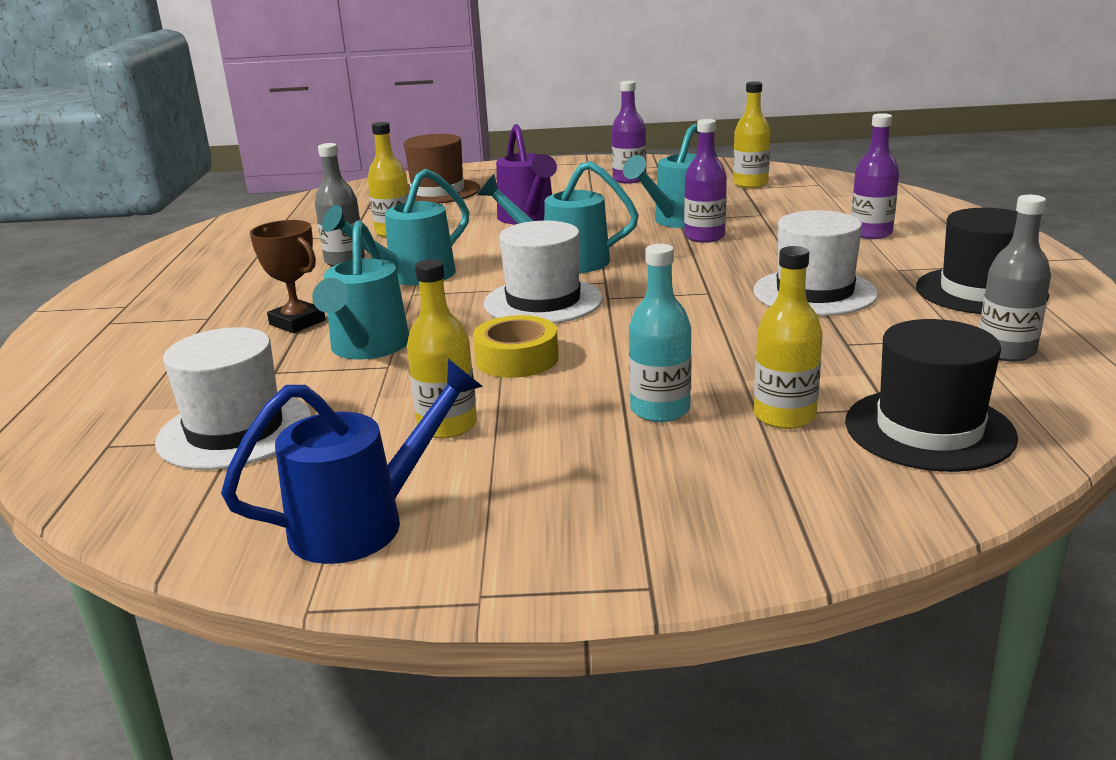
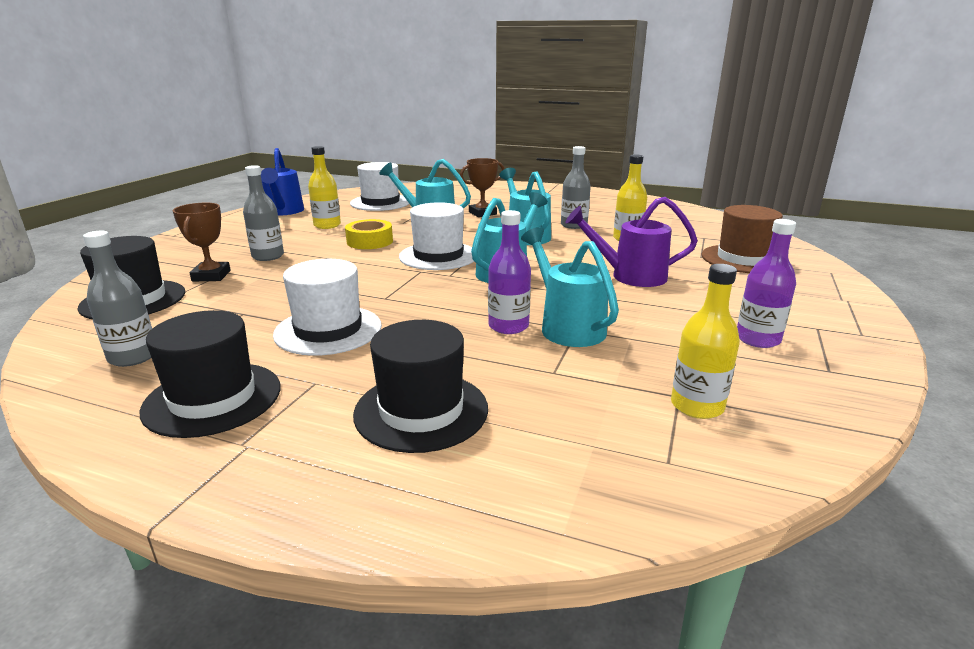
camera: 110 degrees right, 0 degrees up
(660, 410) = (268, 256): turquoise bottle -> grey bottle
(784, 416) = (211, 276): yellow bottle -> brown trophy
(871, 233) = (421, 411): purple bottle -> black hat

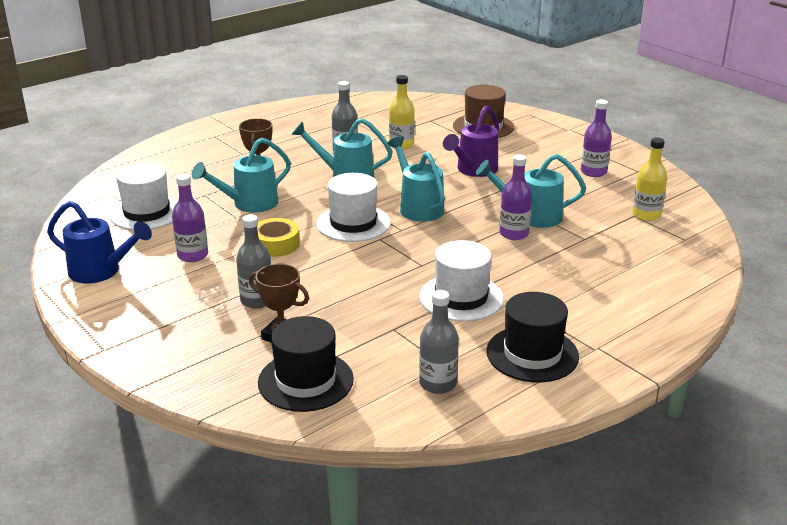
camera: 60 degrees left, 5 degrees up
(327, 225) = (193, 255): yellow bottle -> purple bottle
(421, 411) = (598, 288): black hat -> none

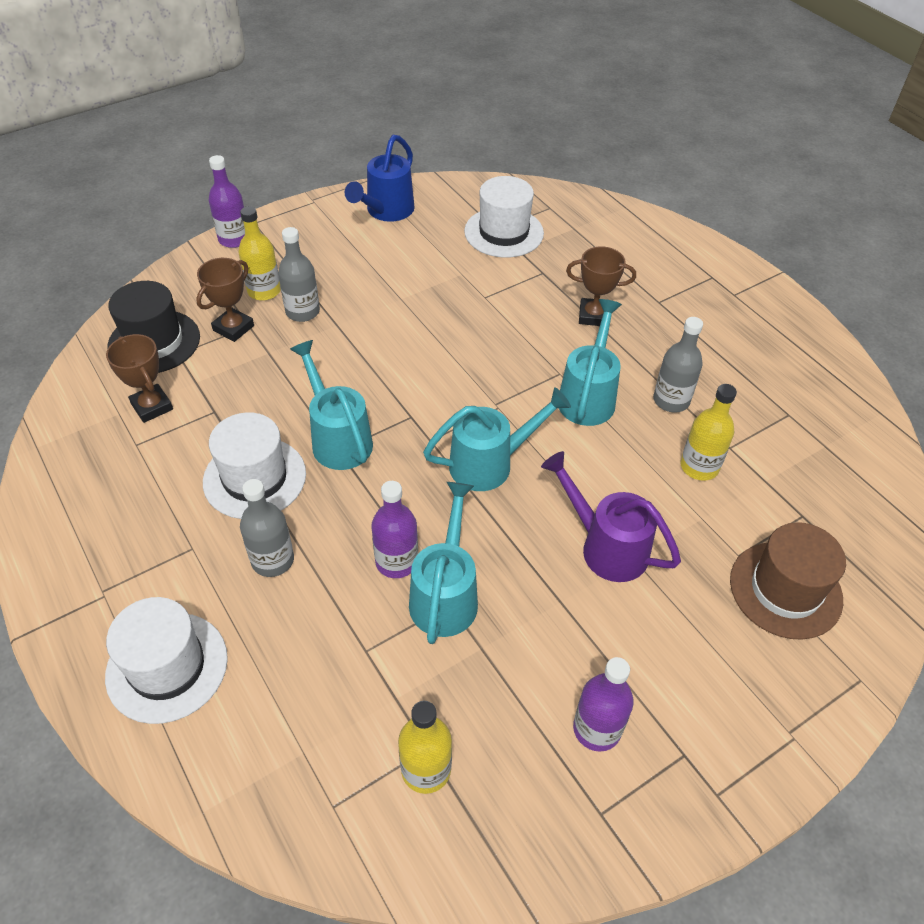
camera: 95 degrees right, 20 degrees up
(193, 255) = (404, 267): purple bottle -> purple bottle (234, 239)
(225, 326) = (264, 291): none -> yellow bottle
(249, 204) = (516, 307): turquoise watering can -> turquoise watering can (338, 438)
(275, 244) = (415, 327): yellow tape -> none
(353, 223) = (454, 395): white hat -> white hat (167, 667)
(395, 364) = (152, 406): none -> brown trophy
(437, 383) = (106, 436): grey bottle -> grey bottle (273, 560)
(532, 354) = (119, 526): black hat -> none

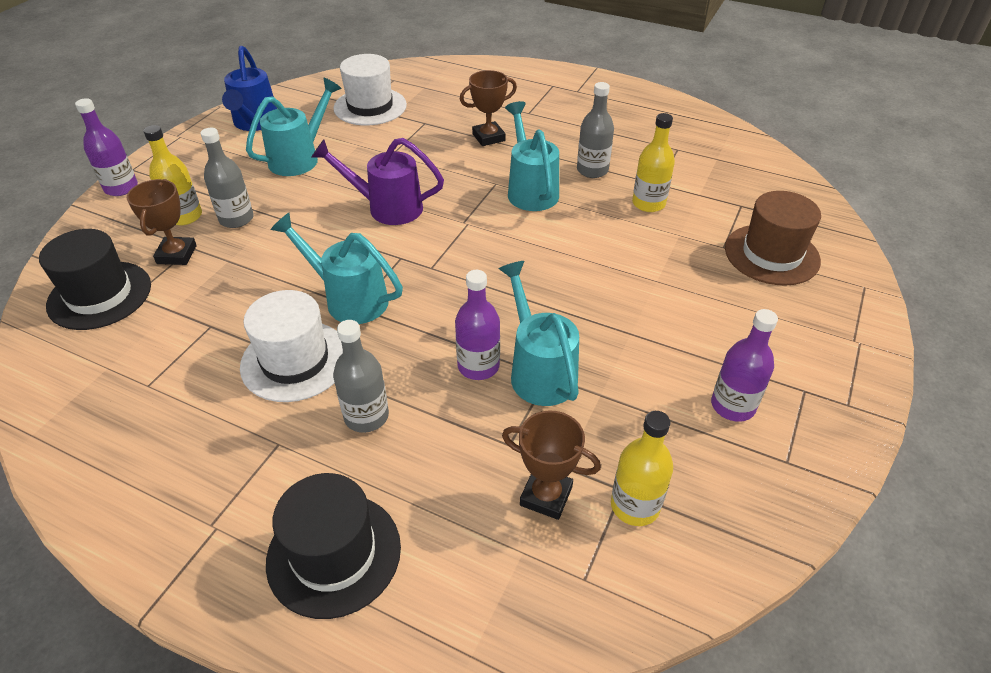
camera: 30 degrees left, 5 degrees down
(152, 406) = (140, 347): brown trophy -> brown trophy (546, 496)
(167, 667) = (334, 554): white hat -> black hat
(490, 464) = (494, 264): turquoise watering can -> turquoise watering can (299, 158)
(606, 547) = (631, 282): purple watering can -> purple watering can (387, 207)

